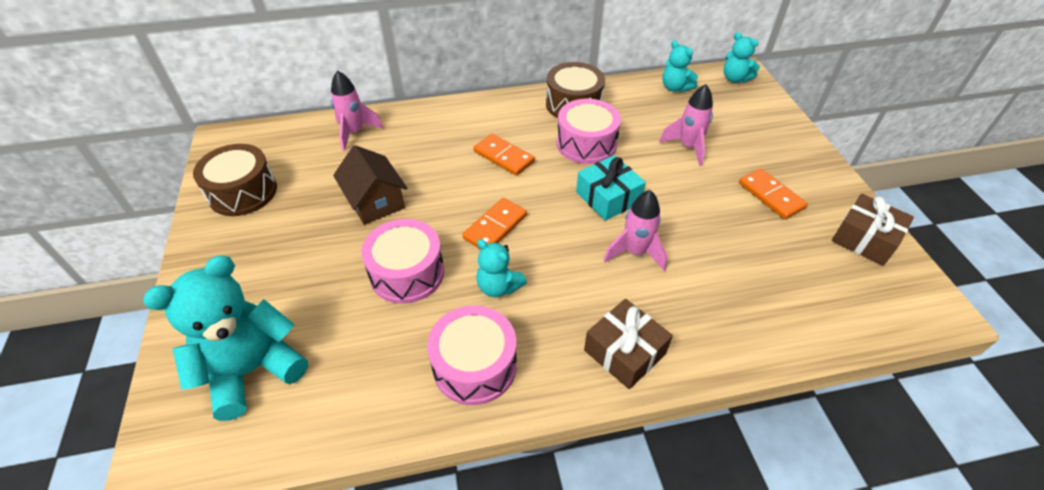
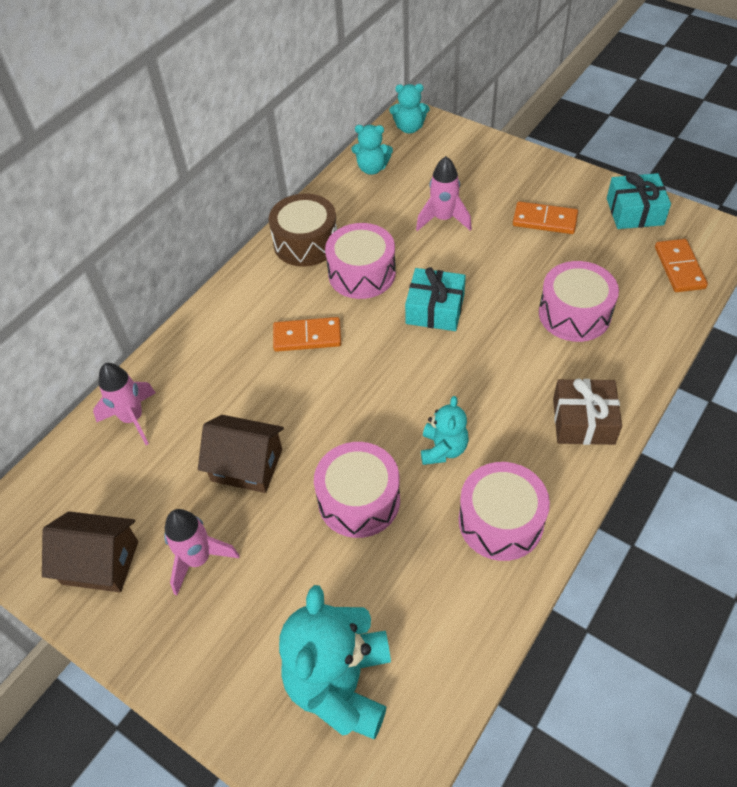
camera: 40 degrees left, 5 degrees up
(243, 192) = (100, 562): brown drum -> brown house
(495, 227) = (379, 404): orange domino -> orange domino (679, 268)
(498, 287) = (443, 449): turquoise teddy bear -> turquoise teddy bear turned 75 degrees counterclockwise
(635, 252) = (506, 340): pink rocket -> pink rocket (198, 559)
(714, 274) = (574, 314): none -> pink drum
(865, 239) = (634, 211): brown gift -> turquoise gift

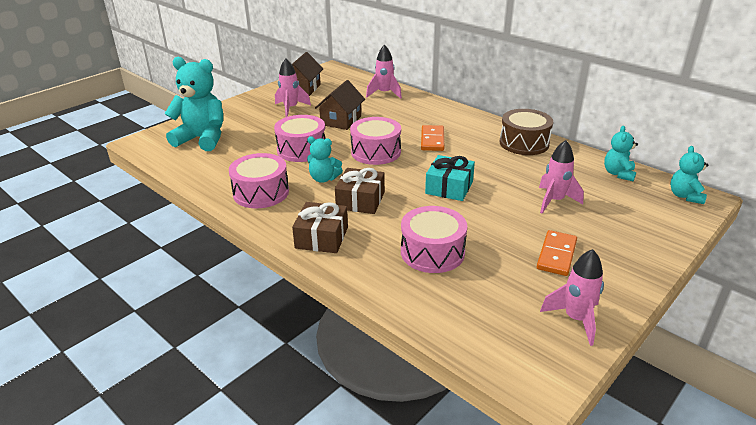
camera: 95 degrees right, 20 degrees down
(362, 273) = (490, 162): pink drum -> pink drum (376, 152)
(489, 395) = (360, 200): none -> brown gift
(634, 211) = (575, 319): turquoise gift -> pink rocket
(679, 268) = (485, 333): orange domino -> none

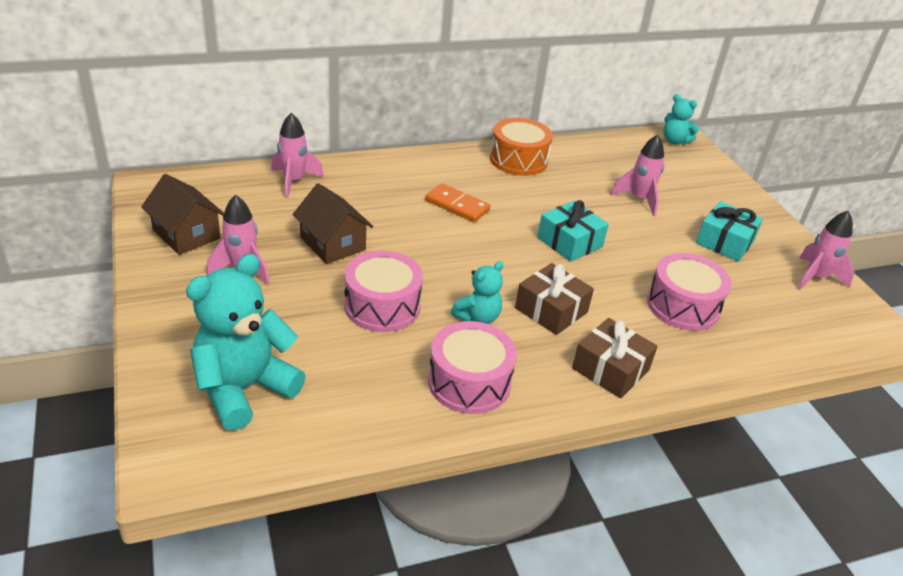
camera: 65 degrees left, 5 degrees up
(376, 152) = (447, 253): pink drum -> none
(524, 143) = (518, 160): brown drum -> orange drum
(556, 255) = (725, 242): orange domino -> turquoise gift
(618, 174) = (617, 147): turquoise teddy bear -> none

